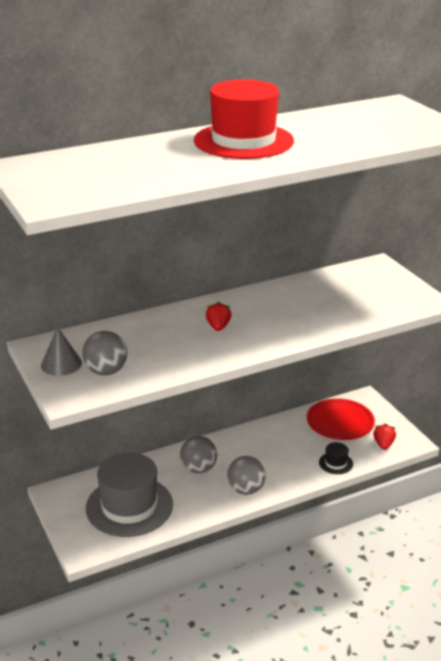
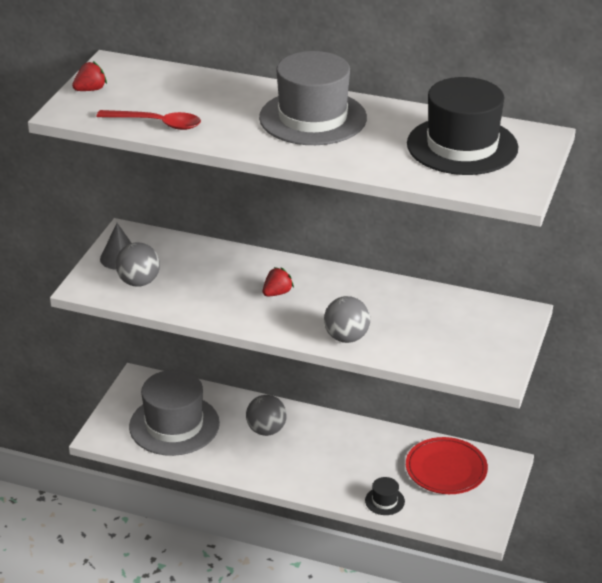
camera: 45 degrees right, 5 degrees up
(141, 183) = (157, 124): none -> red spoon
(243, 141) = (313, 118): red hat -> grey hat
(246, 489) = (277, 472): grey ball -> grey ball (346, 337)
(366, 121) = (462, 146): none -> black hat
(383, 444) = (453, 514): red strawberry -> red strawberry (90, 90)

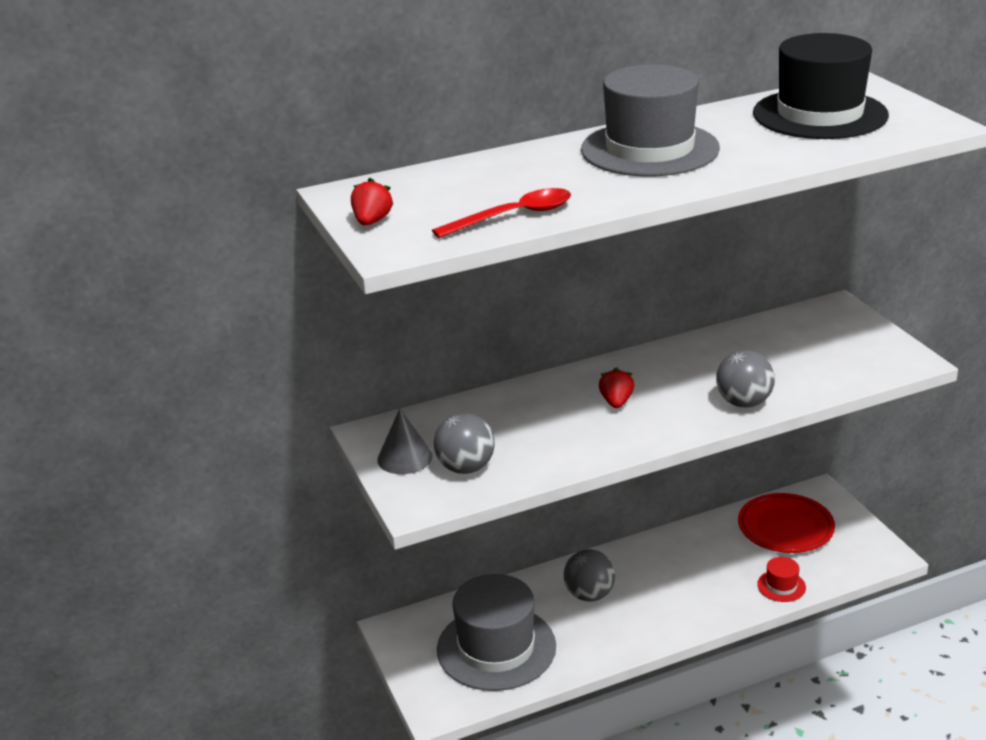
camera: 40 degrees left, 5 degrees down
(384, 501) = (781, 586): black hat -> red hat

